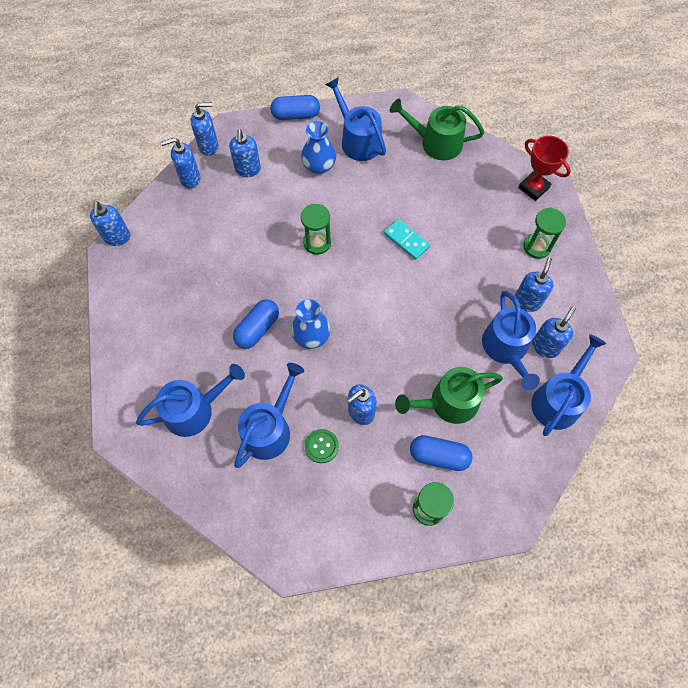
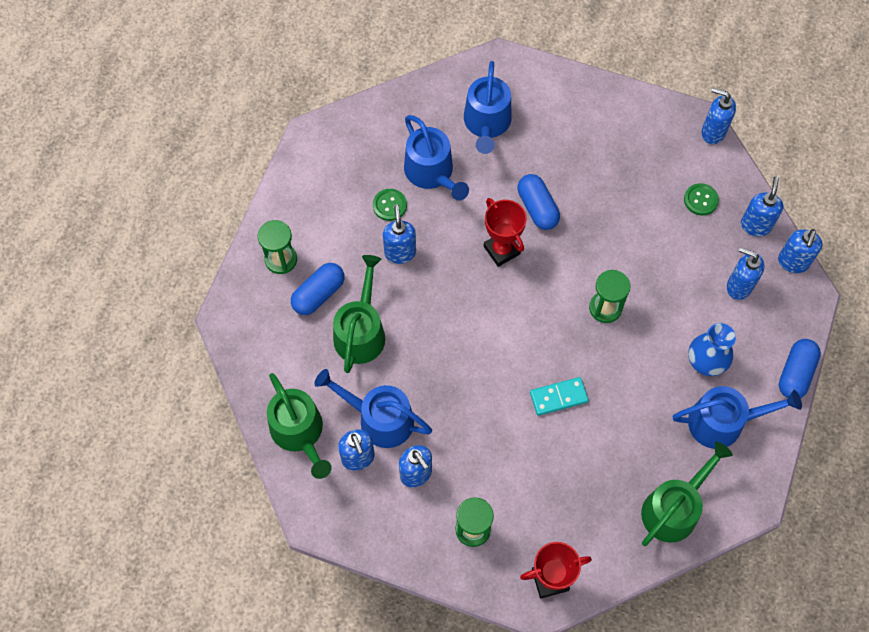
camera: 120 degrees right, 0 degrees up
(186, 221) = (700, 200): none -> green button
(311, 336) = (501, 250): blue vase -> red trophy
(558, 400) = (299, 432): blue watering can -> green watering can

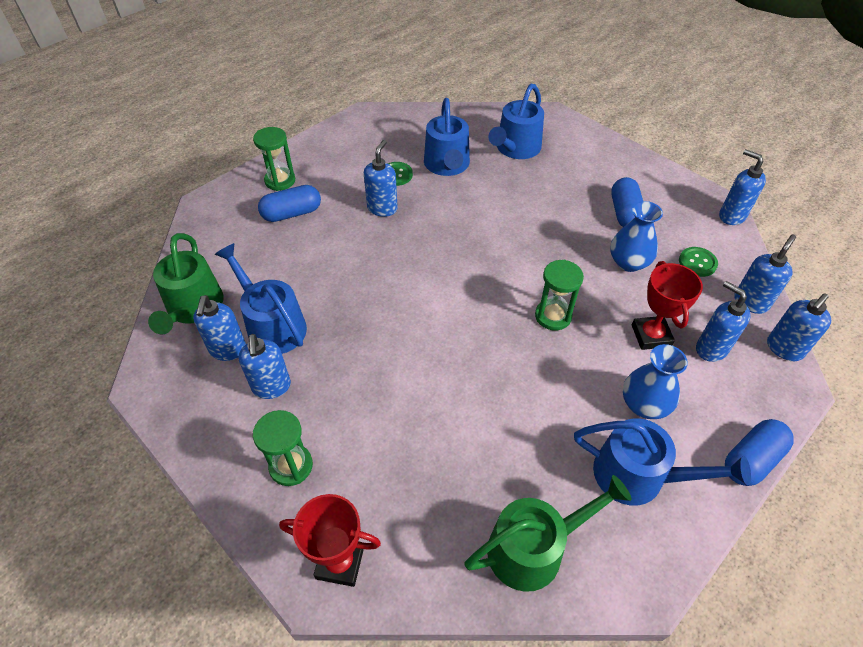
camera: 25 degrees right, 15 degrees down
(361, 332) = (307, 252): green watering can -> none
(501, 250) = (475, 236): red trophy -> red trophy (651, 336)
(537, 208) = (527, 217): blue capsule -> blue capsule (624, 213)
(558, 397) = (460, 376): turquoise domino -> none
(644, 224) = (628, 262): none -> blue vase

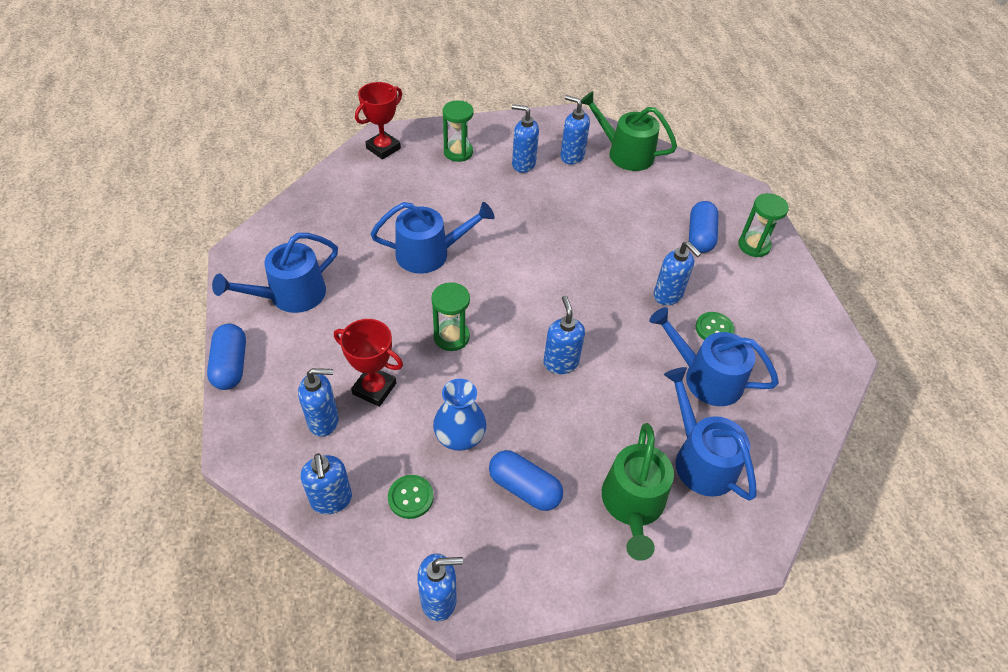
camera: 120 degrees right, 0 degrees up
(272, 325) = (577, 182): blue watering can -> blue watering can (429, 253)
(533, 548) = (308, 221): green watering can -> green watering can (632, 504)
(644, 405) = (328, 336): blue vase -> none
(784, 349) = (270, 478): blue soap dispenser -> blue soap dispenser (560, 363)

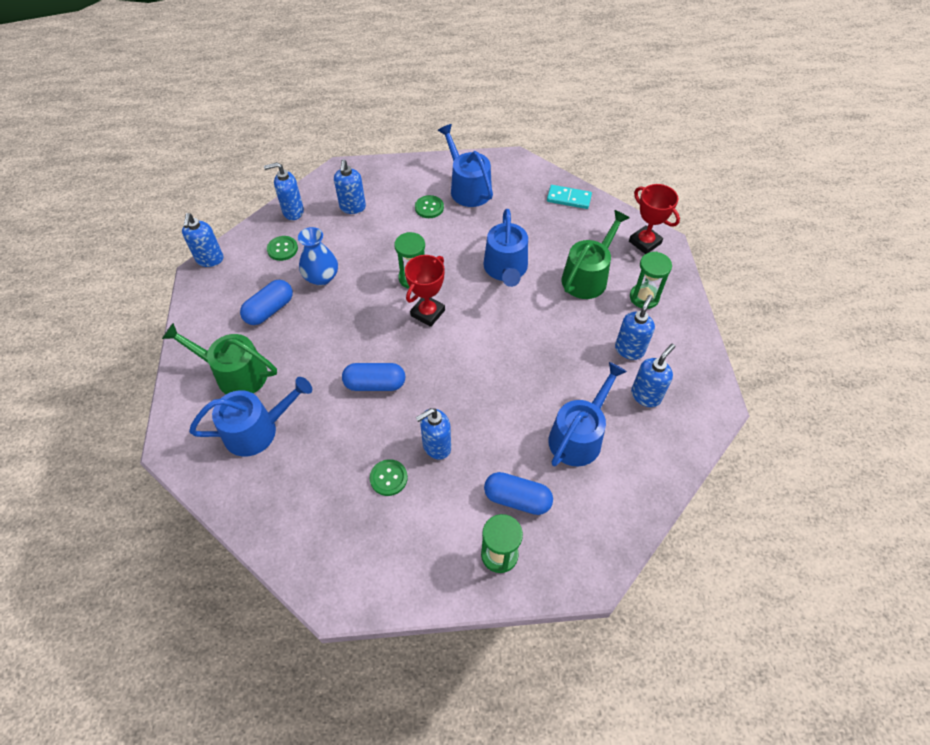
camera: 100 degrees right, 5 degrees up
(231, 365) = (408, 162): blue capsule -> blue capsule (375, 384)
(314, 203) = (568, 199): none -> turquoise domino
(326, 332) = (429, 208): none -> green button
(374, 388) = (373, 232): red trophy -> red trophy (427, 313)
(560, 363) = (373, 347): blue soap dispenser -> none
(625, 153) = (656, 451): green watering can -> green watering can (587, 277)
(706, 378) = (334, 456): blue watering can -> blue watering can (578, 436)

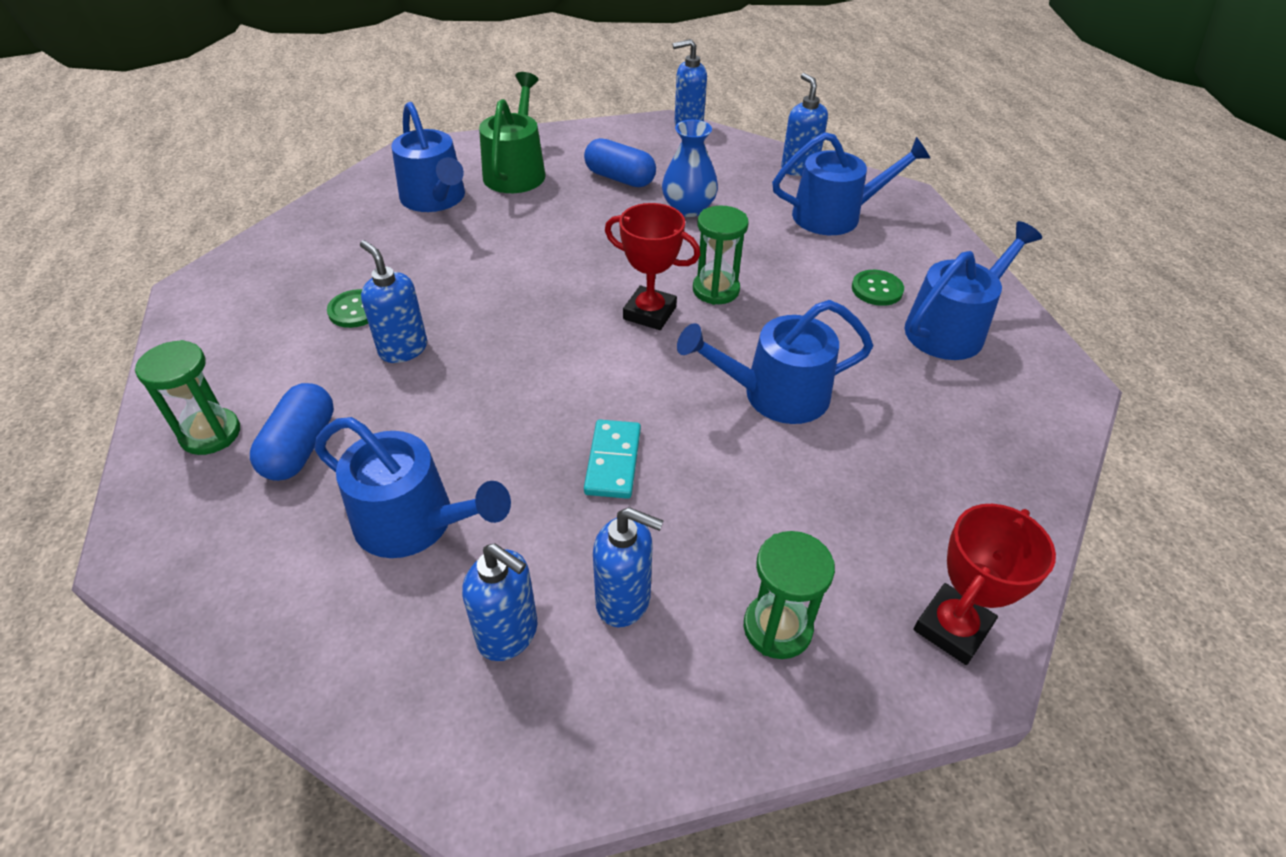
camera: 80 degrees right, 10 degrees down
(282, 249) = (727, 171): green button -> none
(352, 207) = (834, 215): blue soap dispenser -> blue watering can
(375, 384) = (509, 279): blue capsule -> none
(568, 199) = (1012, 476): turquoise domino -> turquoise domino (613, 461)
(587, 277) = (801, 519): green watering can -> none

